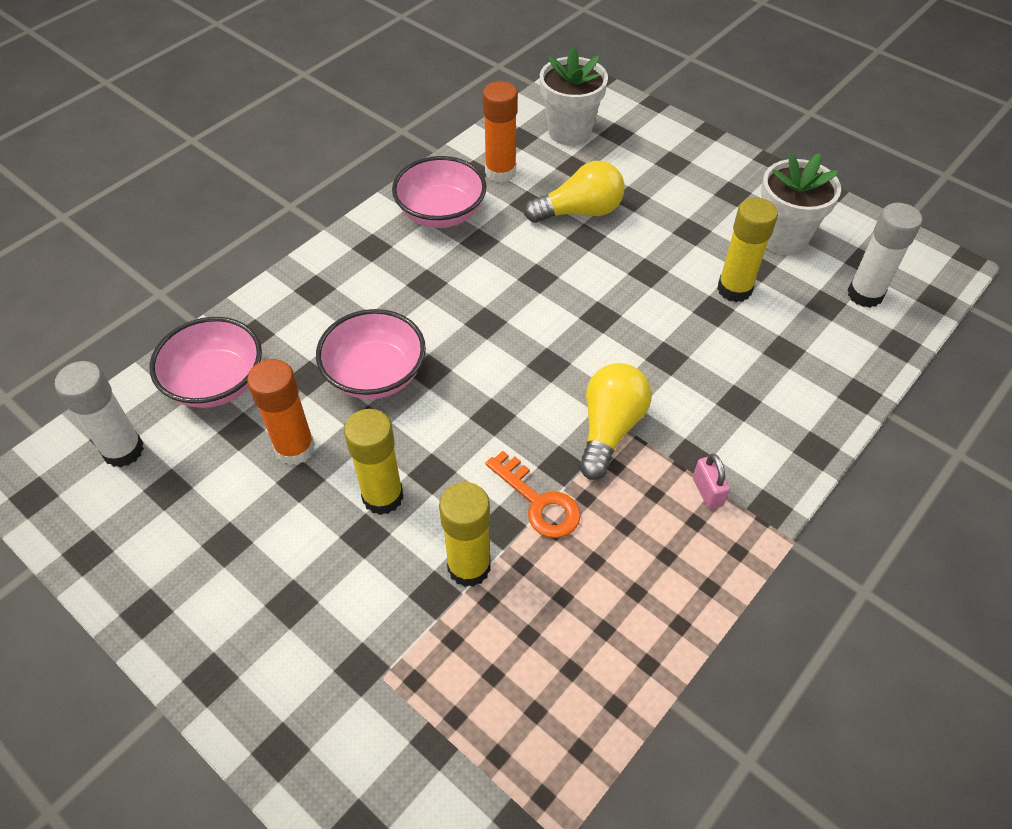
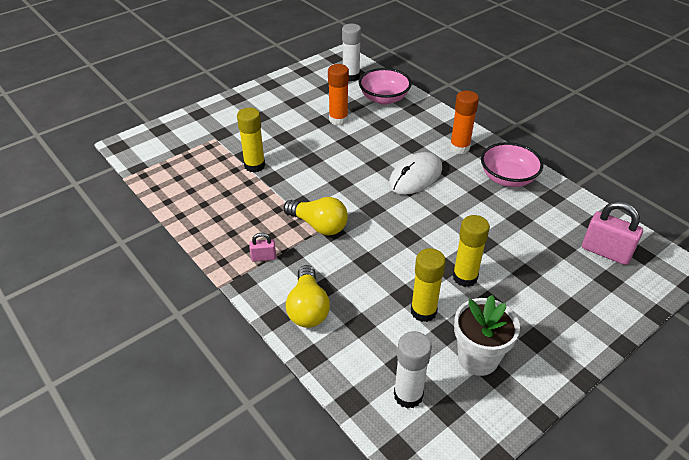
camera: 100 degrees right, 10 degrees down
(375, 374) = (378, 145): pink bowl -> none
(383, 496) = (302, 143): yellow glue stick -> yellow glue stick (465, 277)
(456, 317) = (415, 176): none -> white mouse
(500, 172) = (552, 209): orange glue stick -> orange glue stick (459, 147)
(538, 501) = (281, 192): orange key -> none
(569, 131) = (605, 252): white flower pot -> pink padlock
(579, 212) = (510, 242): yellow light bulb -> yellow light bulb (308, 308)

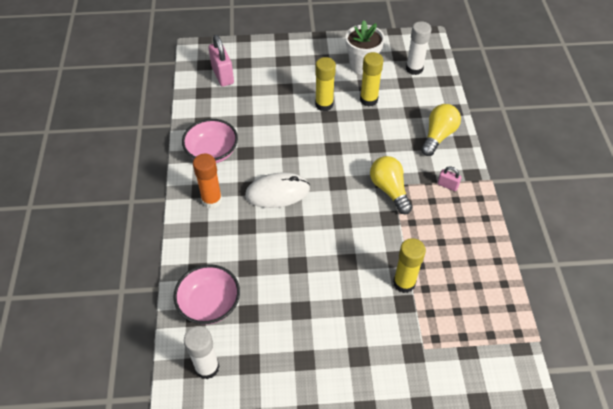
camera: 145 degrees left, 10 degrees up
(338, 119) = (281, 300): orange glue stick -> none

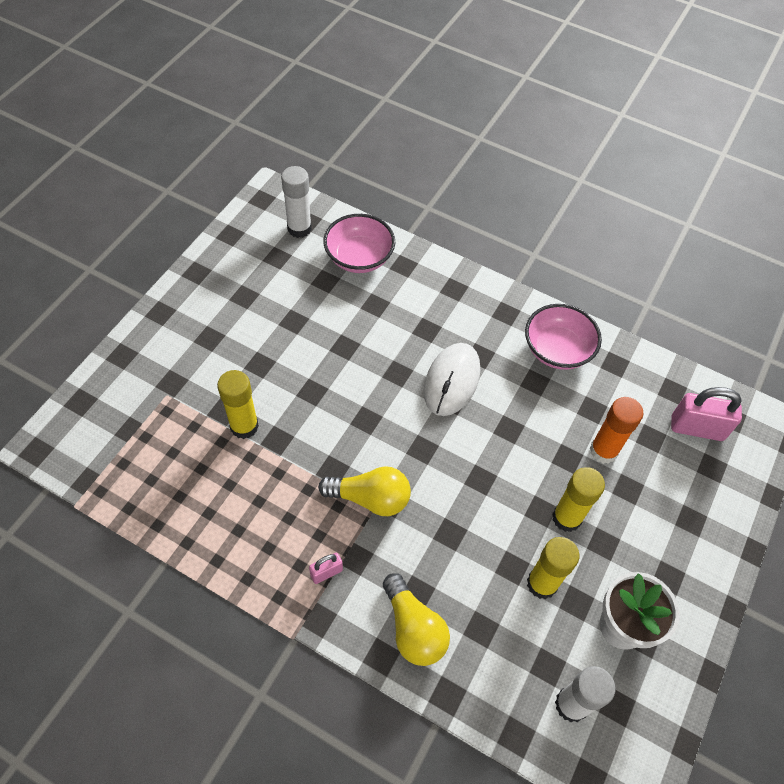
camera: 120 degrees right, 5 degrees up
(212, 200) = (484, 316): orange glue stick -> orange glue stick (603, 451)

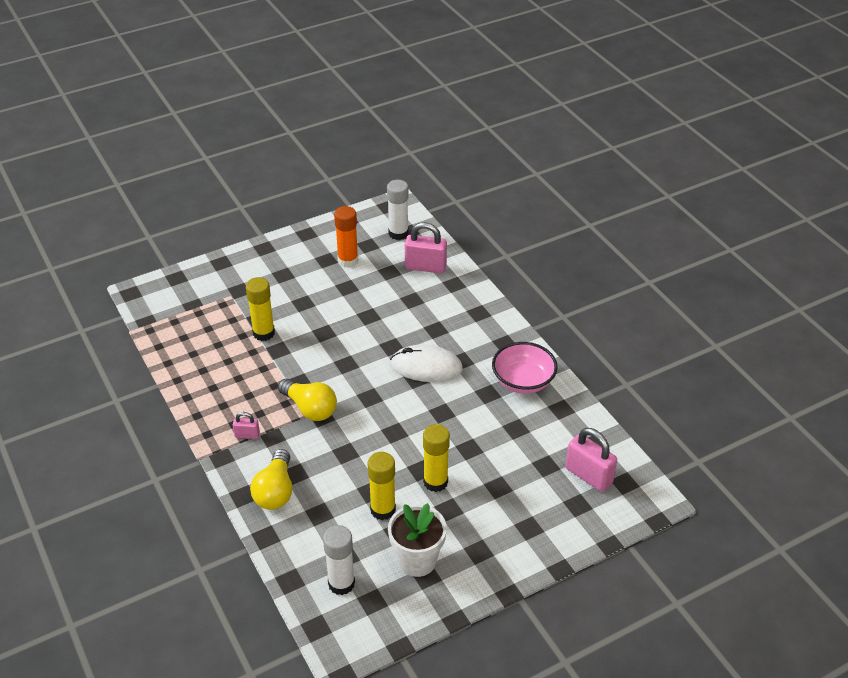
camera: 35 degrees right, 15 degrees down
(359, 257) = (425, 267): pink bowl -> pink padlock
(451, 381) = (426, 367): white mouse -> white mouse turned 45 degrees clockwise
(603, 451) = (500, 456): orange glue stick -> orange glue stick (348, 260)

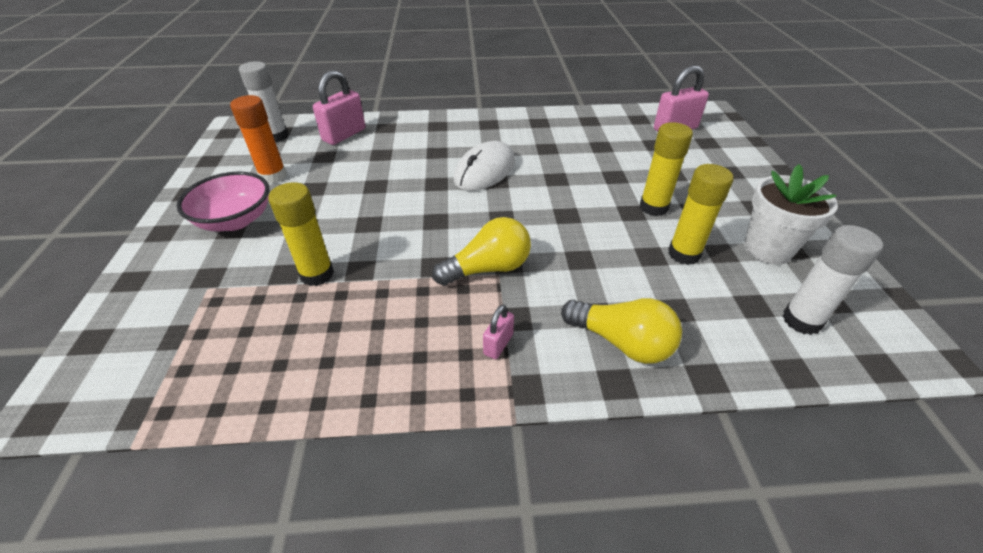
camera: 65 degrees left, 0 degrees up
(523, 381) = (544, 128): pink bowl -> pink bowl (235, 220)

